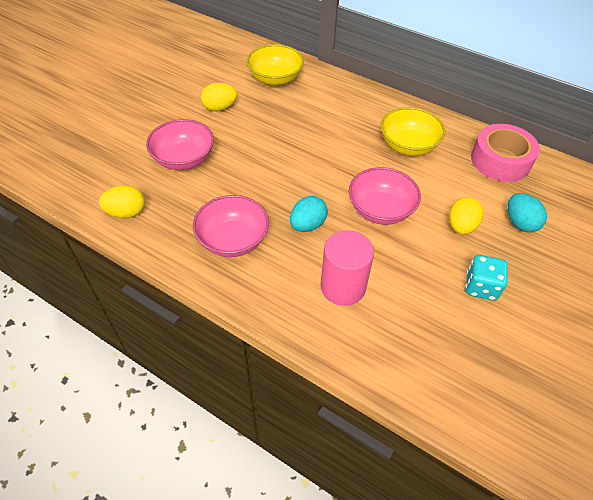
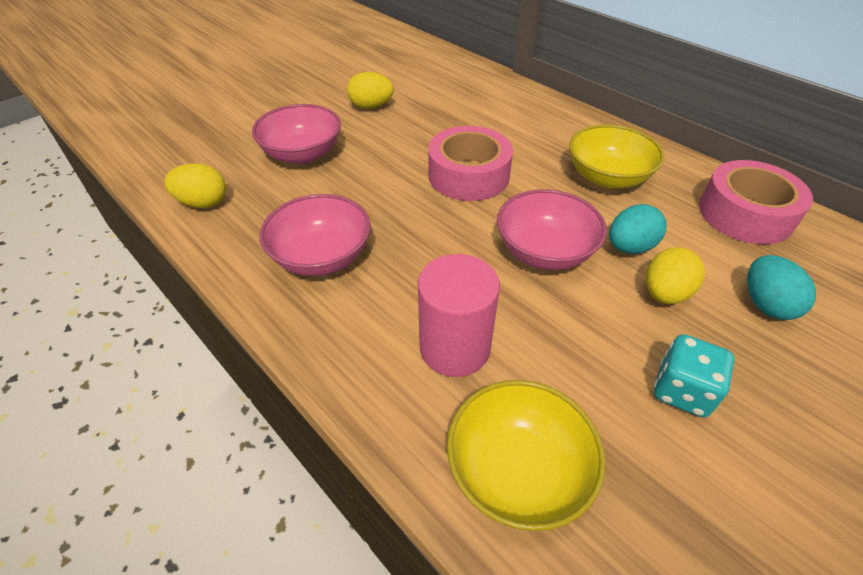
camera: 15 degrees right, 5 degrees down
(275, 79) = (452, 85): yellow bowl -> yellow bowl (518, 471)
(307, 225) = (432, 254): turquoise egg -> turquoise egg (629, 247)
(313, 158) = (468, 175): none -> pink tape

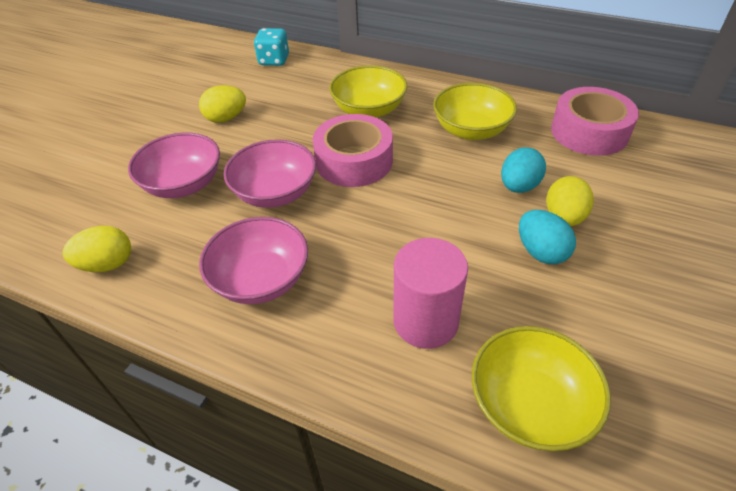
camera: 20 degrees left, 0 degrees up
(510, 132) = (369, 110): none -> yellow bowl
(544, 251) = (454, 211): pink bowl -> pink bowl (275, 193)
(682, 391) = (614, 292): turquoise dice -> turquoise dice (274, 60)
(766, 304) = (638, 202): turquoise egg -> turquoise egg (541, 252)

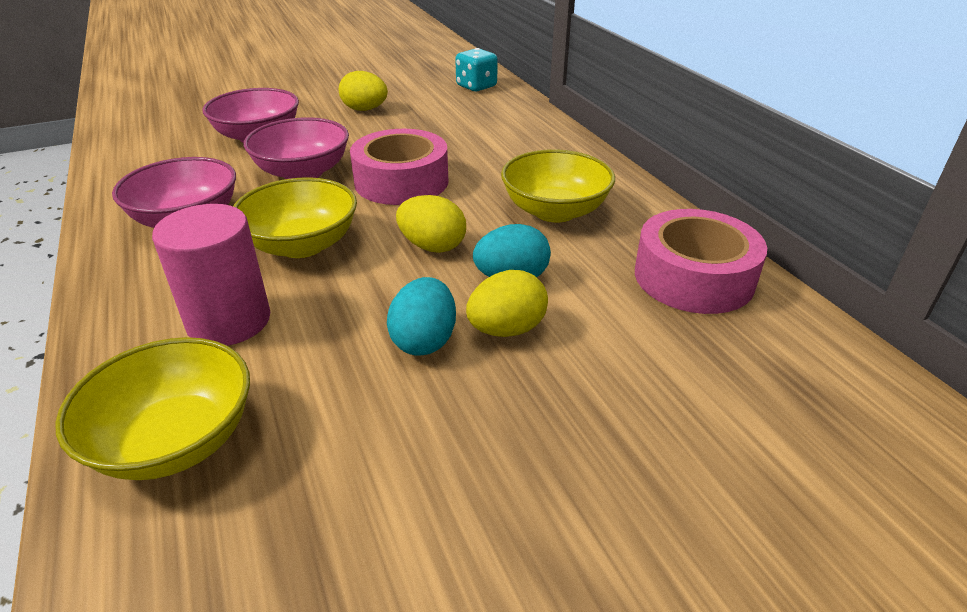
camera: 40 degrees right, 10 degrees down
(107, 264) = (132, 159): yellow egg -> yellow egg (432, 246)
(369, 110) = (487, 152): yellow bowl -> yellow bowl (302, 245)

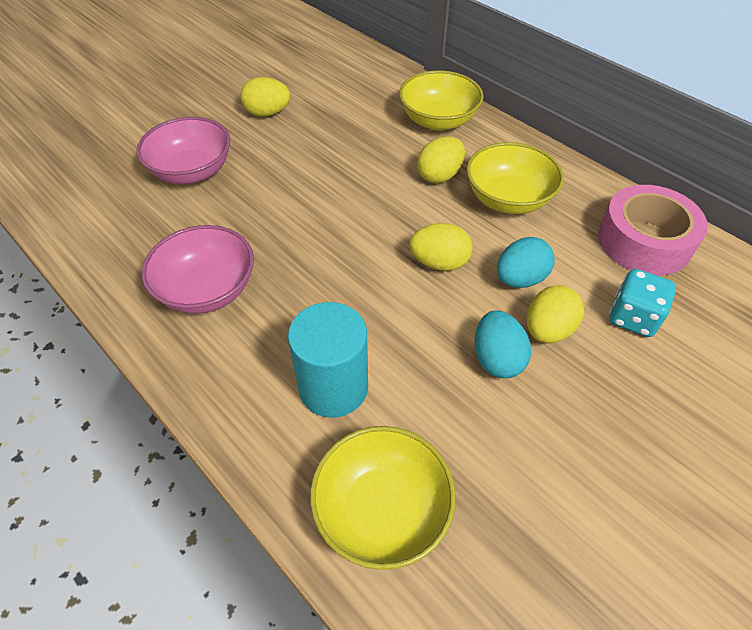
camera: 20 degrees left, 15 degrees up
(229, 321) = (333, 387): pink cylinder -> turquoise cylinder
(302, 245) = (332, 290): yellow bowl -> yellow bowl (438, 120)
(303, 172) = (269, 206): pink bowl -> none
(401, 181) = (364, 196): pink tape -> none
(476, 86) = (349, 62): turquoise dice -> turquoise dice (633, 317)
(494, 180) = (439, 175): none -> yellow egg

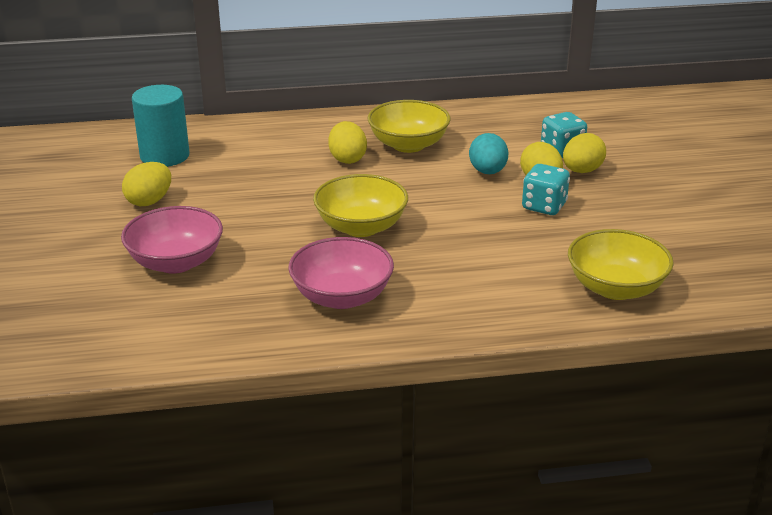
camera: 55 degrees left, 20 degrees down
(333, 387) = (502, 273): turquoise cylinder -> turquoise cylinder (165, 156)
(438, 120) = (282, 135): yellow bowl -> yellow bowl (361, 227)
(439, 263) = (436, 193): yellow egg -> yellow egg (582, 171)
(497, 359) = (544, 206): turquoise egg -> turquoise dice
(644, 241) = (507, 120): pink tape -> none

